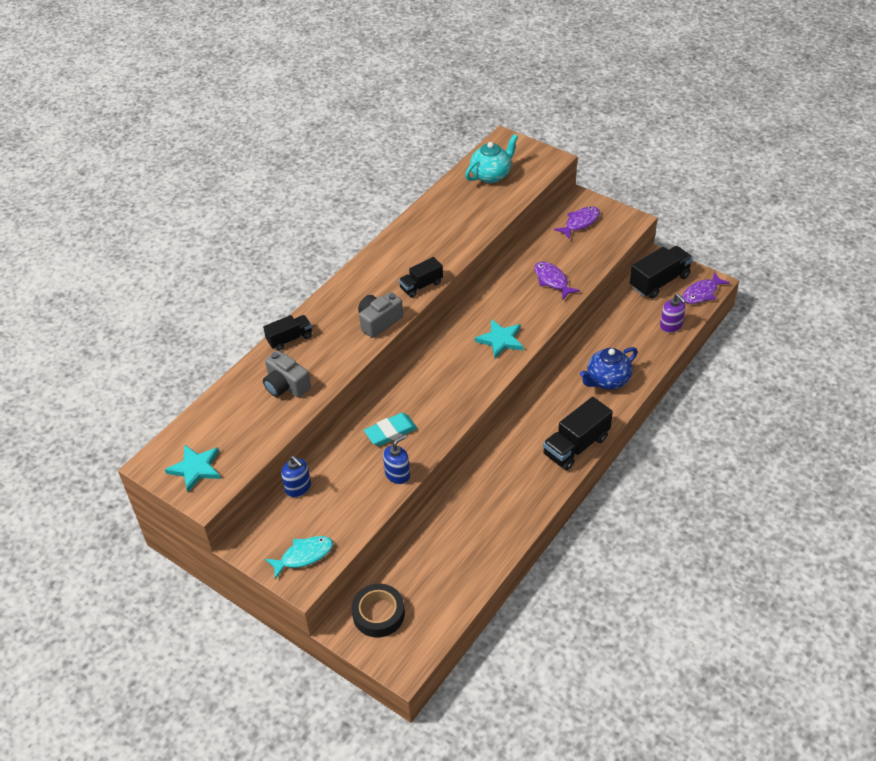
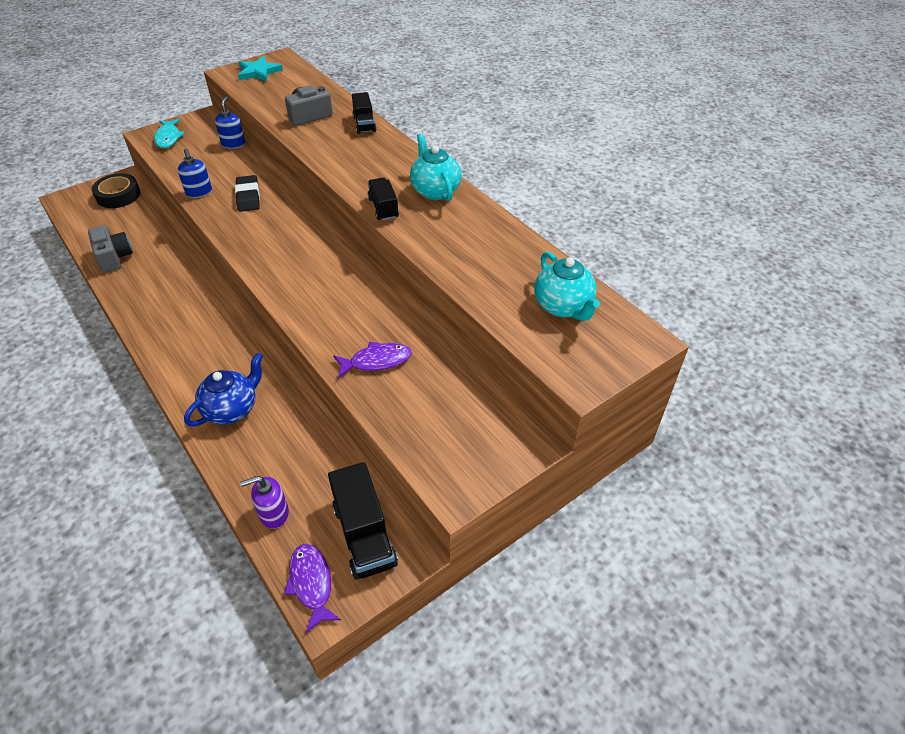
camera: 105 degrees right, 0 degrees up
(298, 488) = (233, 144): blue soap dispenser -> blue soap dispenser turned 120 degrees clockwise
(379, 321) = (349, 173): grey camera -> grey camera (114, 257)
(384, 263) = (435, 191): none -> turquoise teapot
(391, 432) = (248, 196): turquoise eraser -> black eraser
(500, 340) = (308, 291): turquoise star -> none
(576, 446) = (167, 352): black truck -> none
(580, 222) = (477, 426): purple fish -> none
(607, 380) = (232, 409): blue teapot -> blue teapot turned 60 degrees clockwise

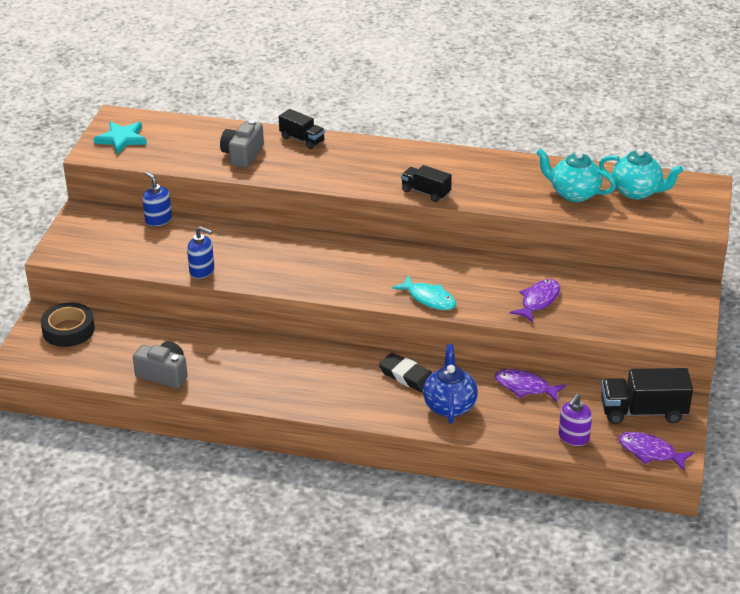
camera: 40 degrees left, 10 degrees down
(168, 138) = (83, 245): turquoise fish -> turquoise fish (429, 298)
(248, 196) = (253, 252): black eraser -> black eraser (407, 376)
(307, 434) = (525, 387): none -> purple fish
(364, 535) = (643, 412): black truck -> black truck turned 150 degrees clockwise
(435, 191) = (442, 162): turquoise teapot -> turquoise teapot (573, 193)

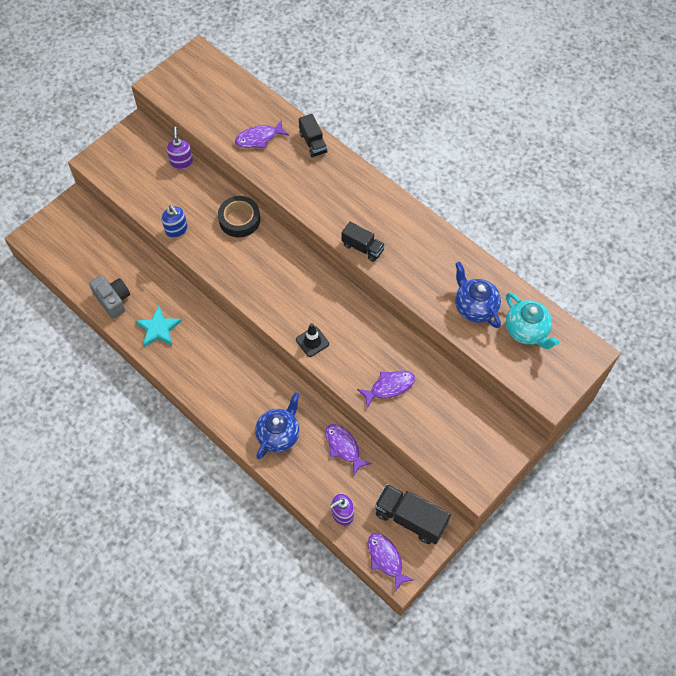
camera: 30 degrees right, 25 degrees up
(68, 330) = (80, 225): black tape -> black tape (239, 219)
(122, 139) = (186, 79): turquoise star -> turquoise star (158, 329)
(158, 220) = (181, 162): blue soap dispenser -> purple soap dispenser
(242, 154) = (258, 138): grey camera -> purple fish
(407, 376) = (270, 391): black eraser -> none
(426, 192) = (362, 247): black truck -> black truck turned 150 degrees clockwise
(429, 298) = (312, 342): turquoise fish -> black traffic cone
(573, 193) = (474, 307): turquoise teapot -> blue teapot

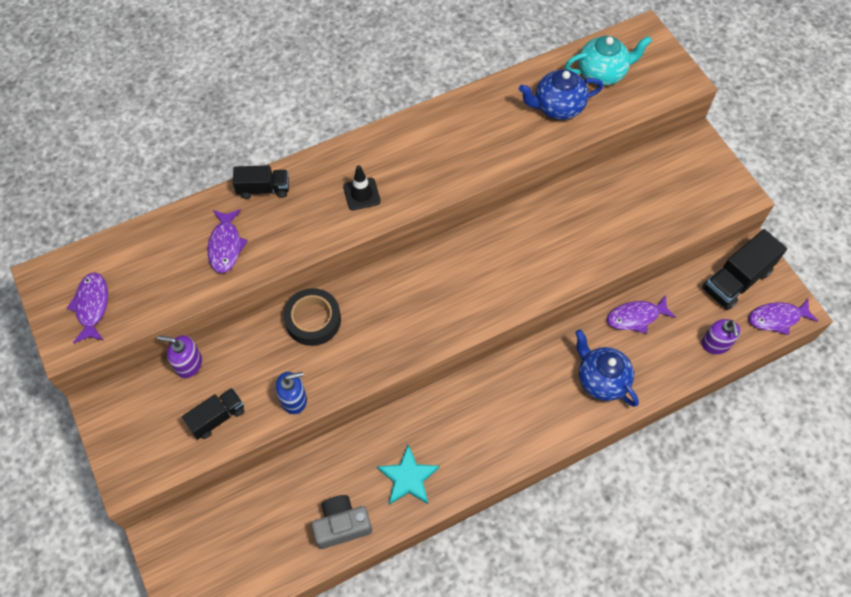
camera: 70 degrees left, 0 degrees up
(312, 342) = (518, 292): black traffic cone -> black traffic cone (361, 194)
(362, 247) = (438, 185): black truck -> black truck (217, 418)
(389, 387) = (602, 234): purple fish -> purple fish (92, 306)

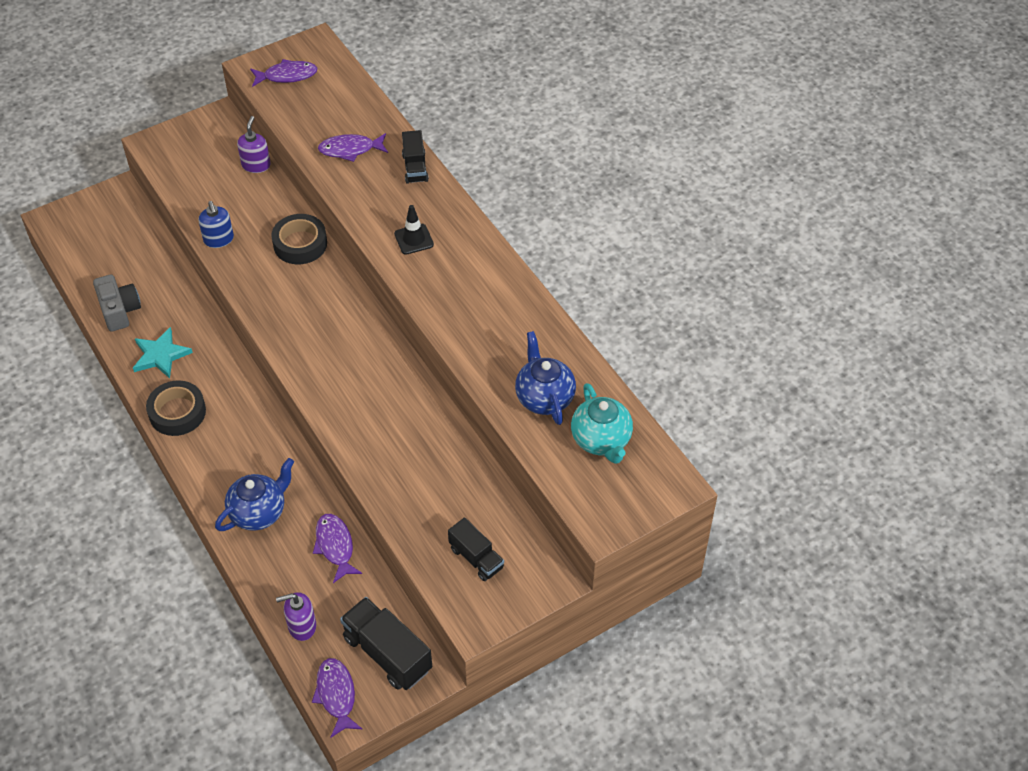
camera: 85 degrees right, 10 degrees down
(217, 418) = (203, 191): black truck -> black truck (476, 558)
(483, 457) = (177, 412): none -> black tape

